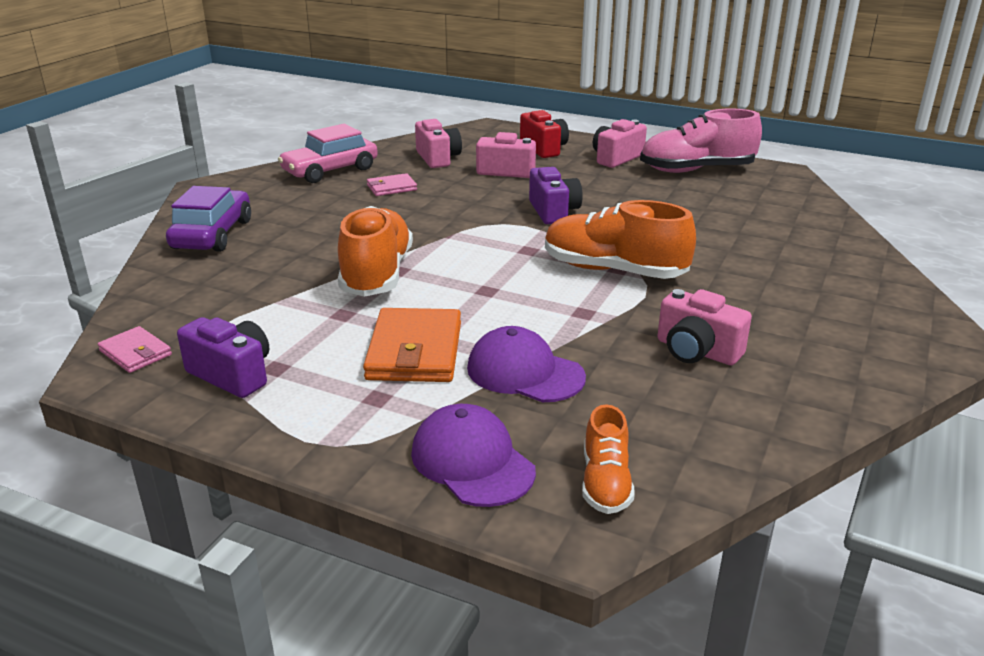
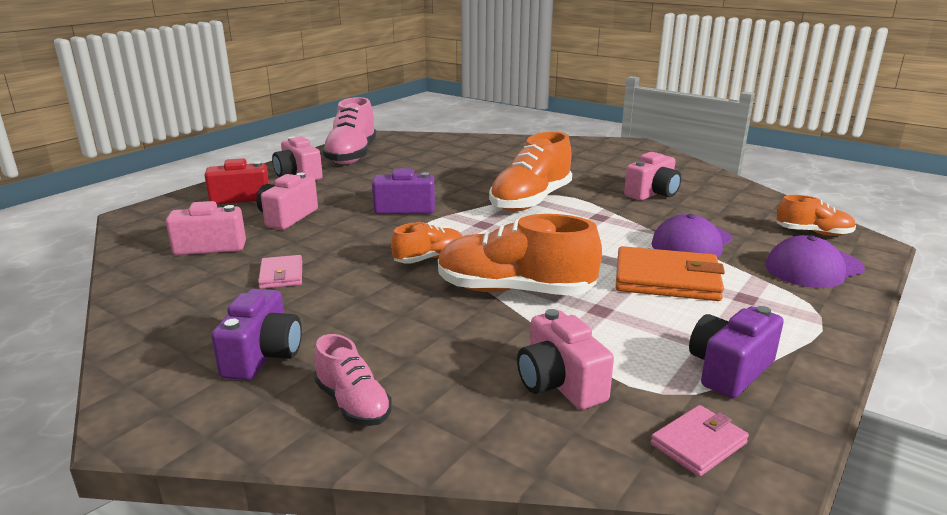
camera: 80 degrees left, 5 degrees down
(212, 234) = (353, 404): purple car -> pink shoe
(224, 299) = (559, 383): none -> pink camera
(273, 202) = (263, 355): none -> purple camera
(330, 171) = (180, 312): pink car -> none
(436, 234) = (429, 258): none -> orange shoe

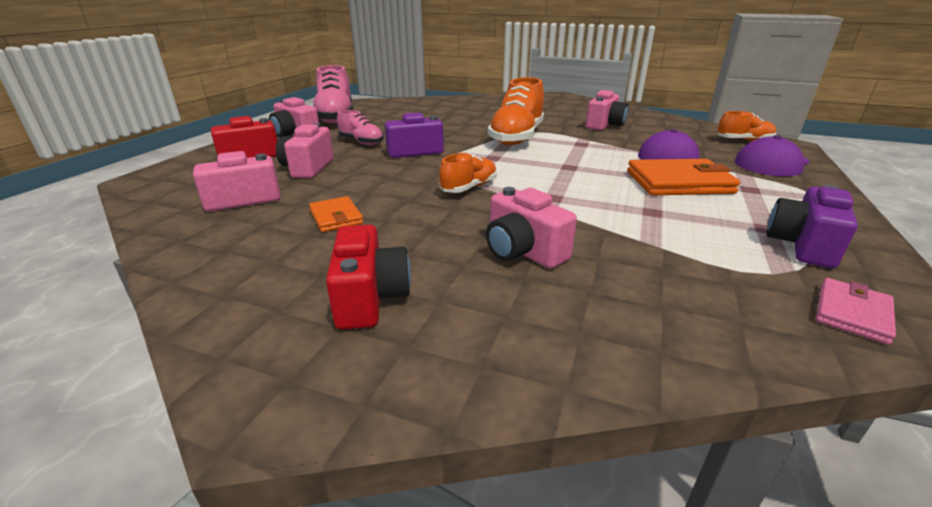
camera: 15 degrees left, 5 degrees up
(263, 355) = (370, 298): purple camera -> red camera
(281, 275) = (336, 217): pink wallet -> orange wallet
(353, 404) = (506, 333): pink shoe -> pink shoe (361, 142)
(514, 291) = (567, 205): orange shoe -> none
(559, 383) = (682, 278): pink camera -> pink camera (523, 251)

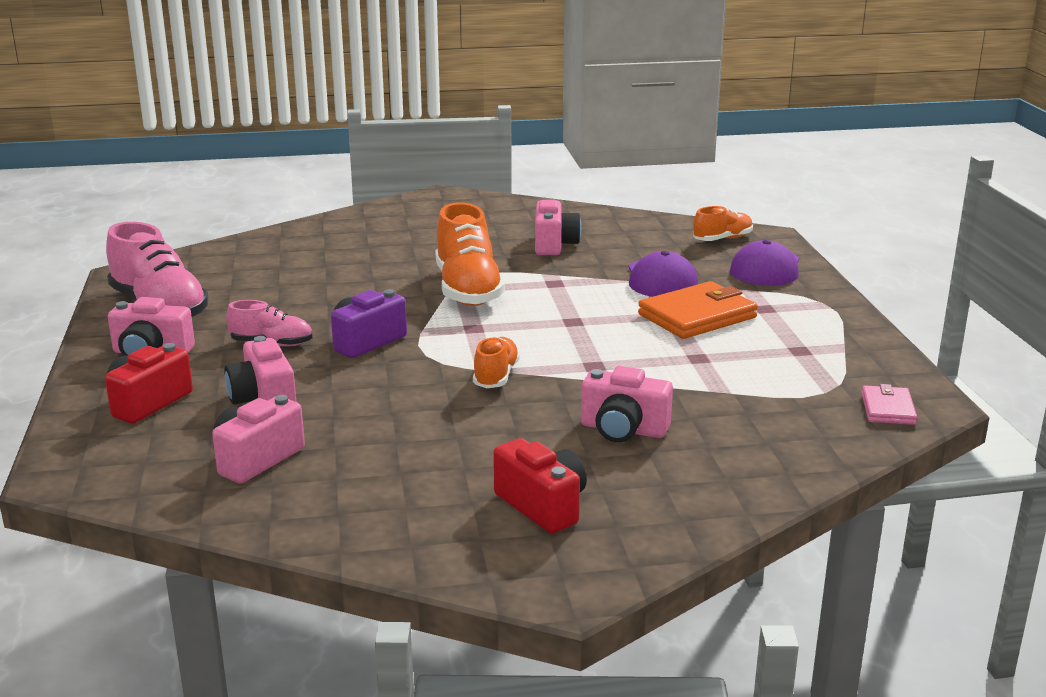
camera: 30 degrees left, 5 degrees down
(336, 217) = (400, 448): orange wallet -> none
(802, 245) = (834, 360): purple camera -> none

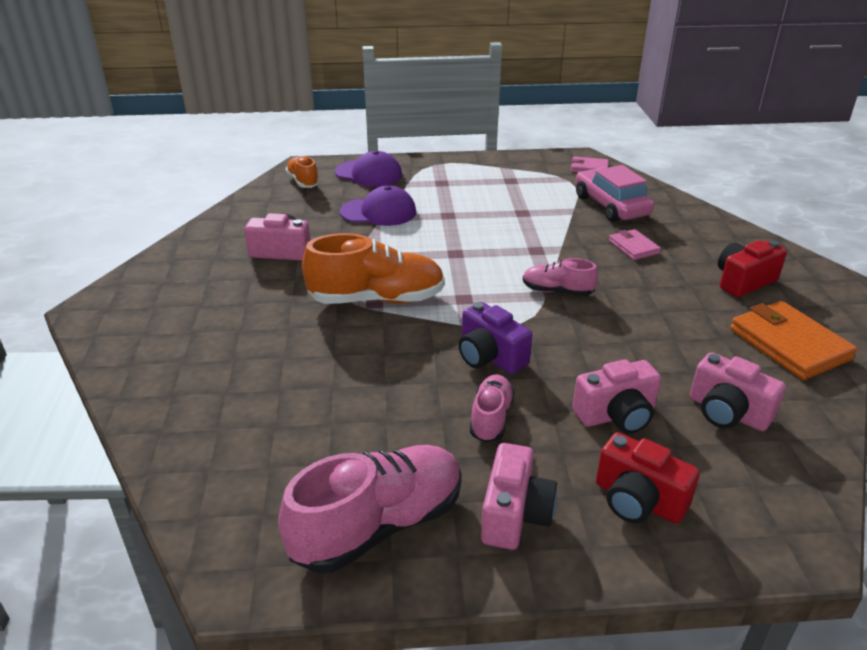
camera: 85 degrees left, 10 degrees up
(496, 376) = (557, 291): orange shoe -> pink shoe
(623, 429) = (633, 247): pink camera -> pink wallet
(697, 316) = (451, 206): orange wallet -> orange wallet (789, 344)
(751, 420) = (611, 206): none -> pink car

